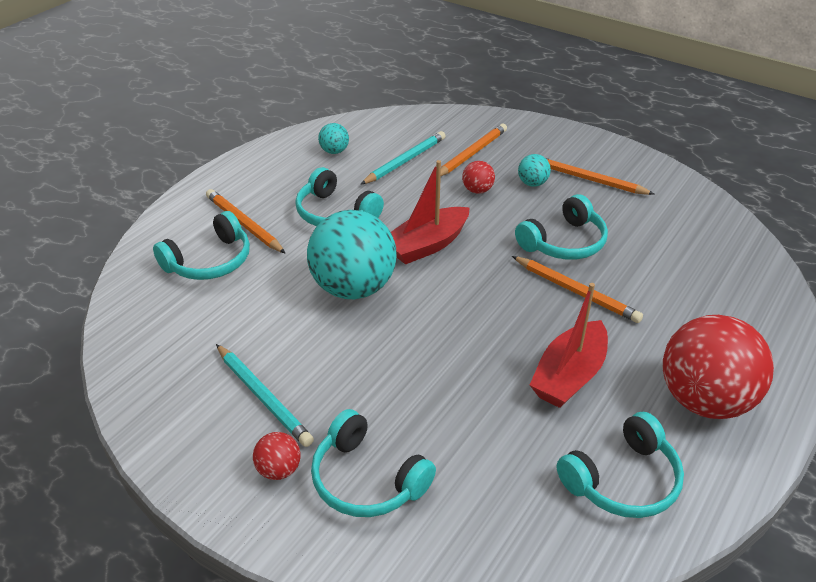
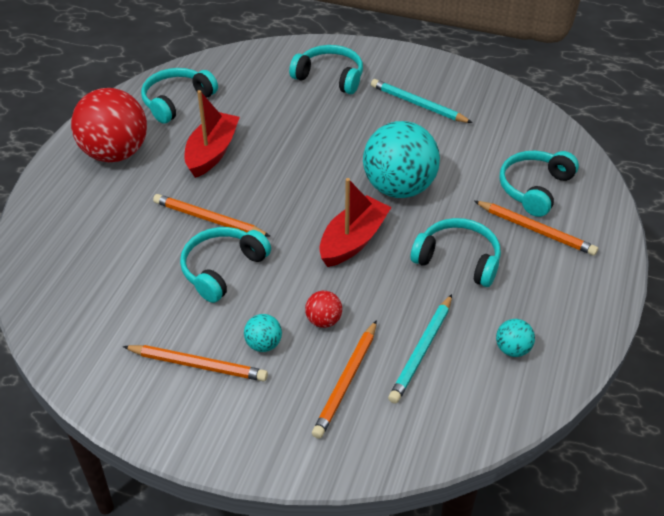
camera: 165 degrees right, 5 degrees up
(279, 470) = (383, 73): red ball -> none

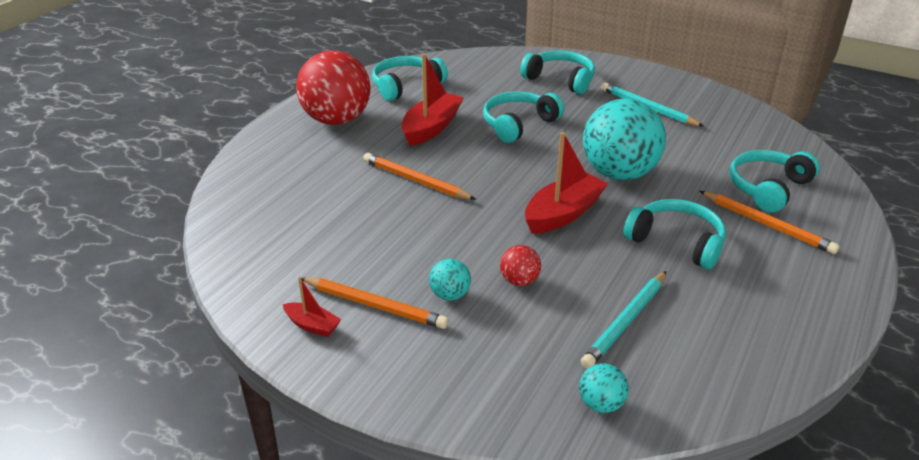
camera: 10 degrees right, 10 degrees down
(145, 394) = (312, 325): none -> red boat
(222, 269) = (420, 223): turquoise headphones -> turquoise headphones (518, 124)
(346, 381) = (535, 341): orange pencil -> none
(512, 349) = (732, 333): turquoise ball -> turquoise ball (601, 404)

